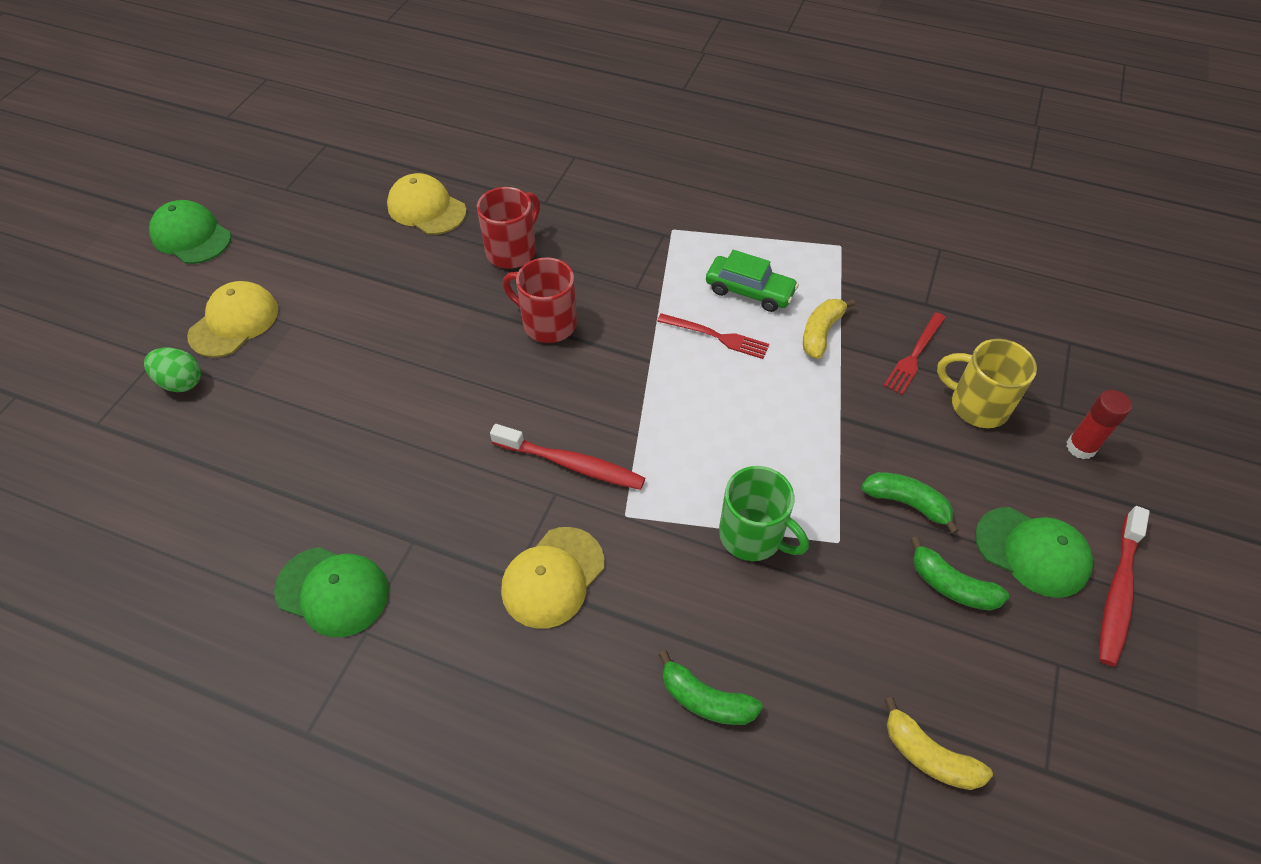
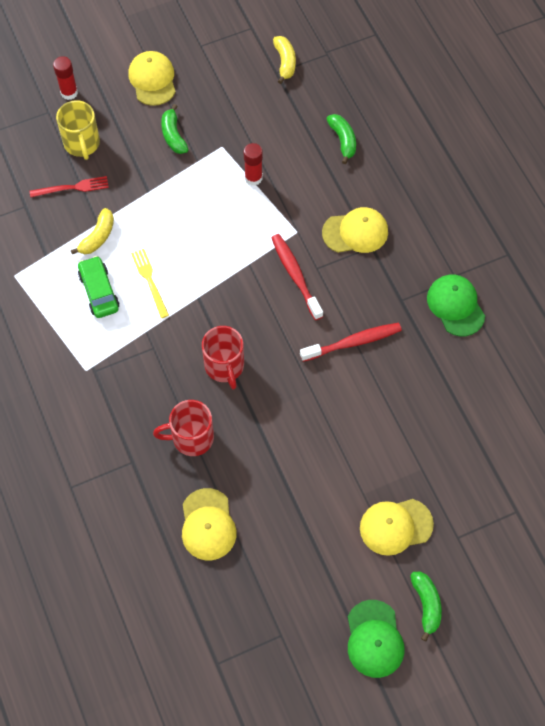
camera: 135 degrees left, 10 degrees up
(181, 382) = (453, 502): green egg -> none
(716, 336) = (150, 280): red fork -> yellow fork
(753, 535) = (253, 178): green mug -> red glue stick
(821, 333) = (98, 237): yellow banana -> yellow banana turned 45 degrees counterclockwise
(951, 585) = (201, 96): green banana -> green banana (426, 604)
(1032, 552) = (152, 80): green cap -> yellow cap
(1118, 592) = (143, 44): red toothbrush -> red toothbrush (353, 342)

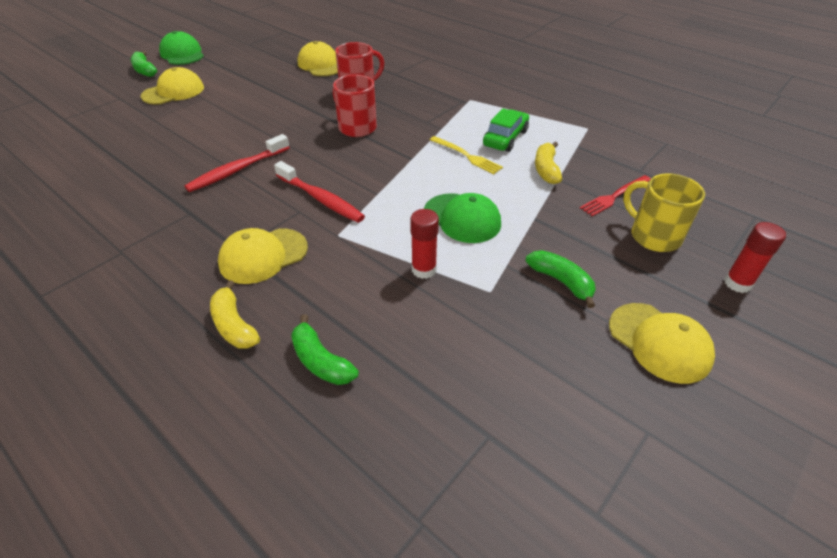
camera: 155 degrees right, 20 degrees down
(99, 291) = (505, 138): green car -> green car turned 105 degrees counterclockwise
(285, 62) = (486, 463): yellow banana -> yellow banana (234, 325)
(455, 306) = (120, 226): green cap -> green cap (462, 218)

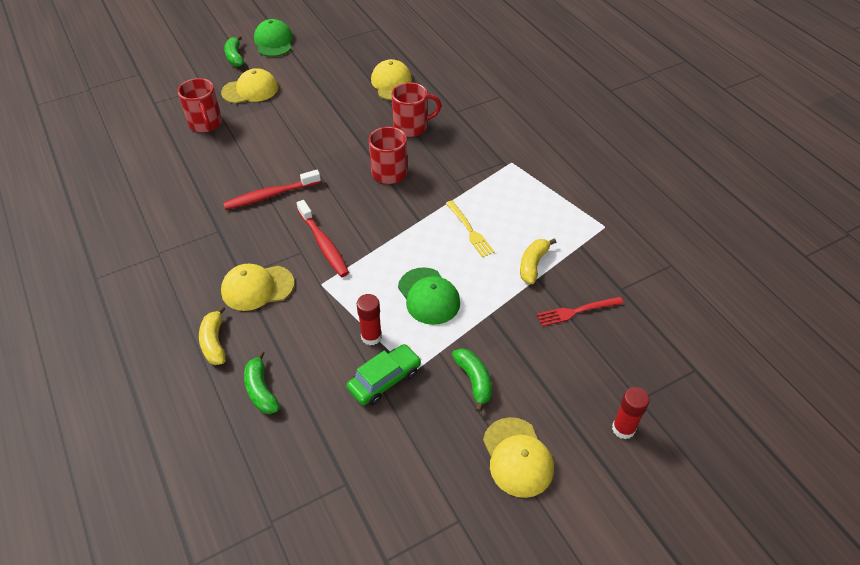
camera: 20 degrees right, 5 degrees up
(133, 125) = (206, 123): none -> red mug
(505, 138) = (517, 218): green car -> green car (385, 380)
(653, 236) = (583, 362): yellow mug -> none

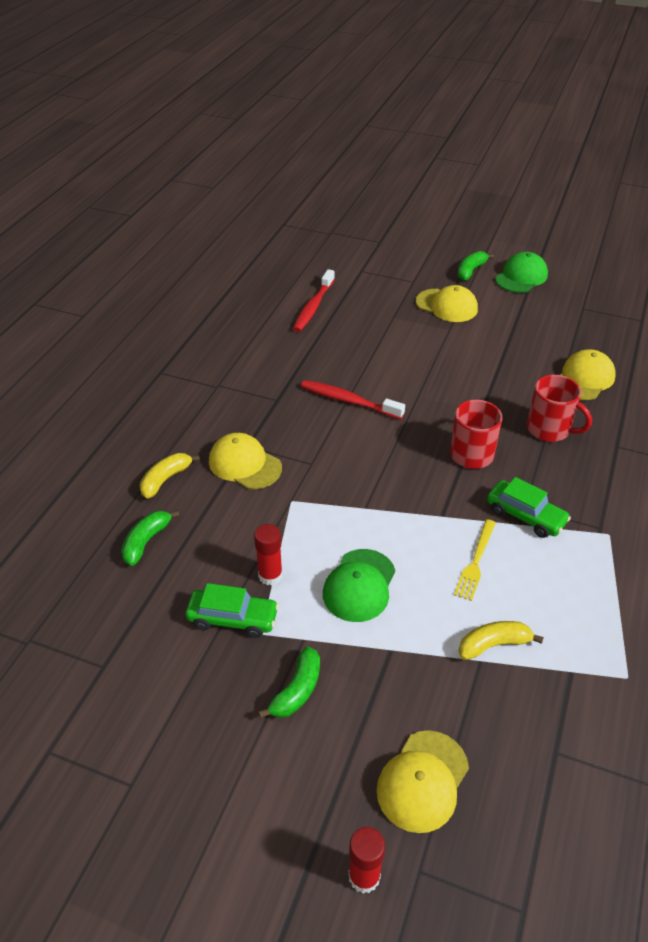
camera: 50 degrees right, 5 degrees down
(206, 123) = (376, 311): red mug -> none
(323, 244) = (336, 471): red toothbrush -> red toothbrush (313, 307)
(461, 185) = (525, 516): none -> green car
(517, 457) = (240, 790): yellow cap -> yellow cap (422, 781)
(576, 311) = (476, 726): red fork -> none

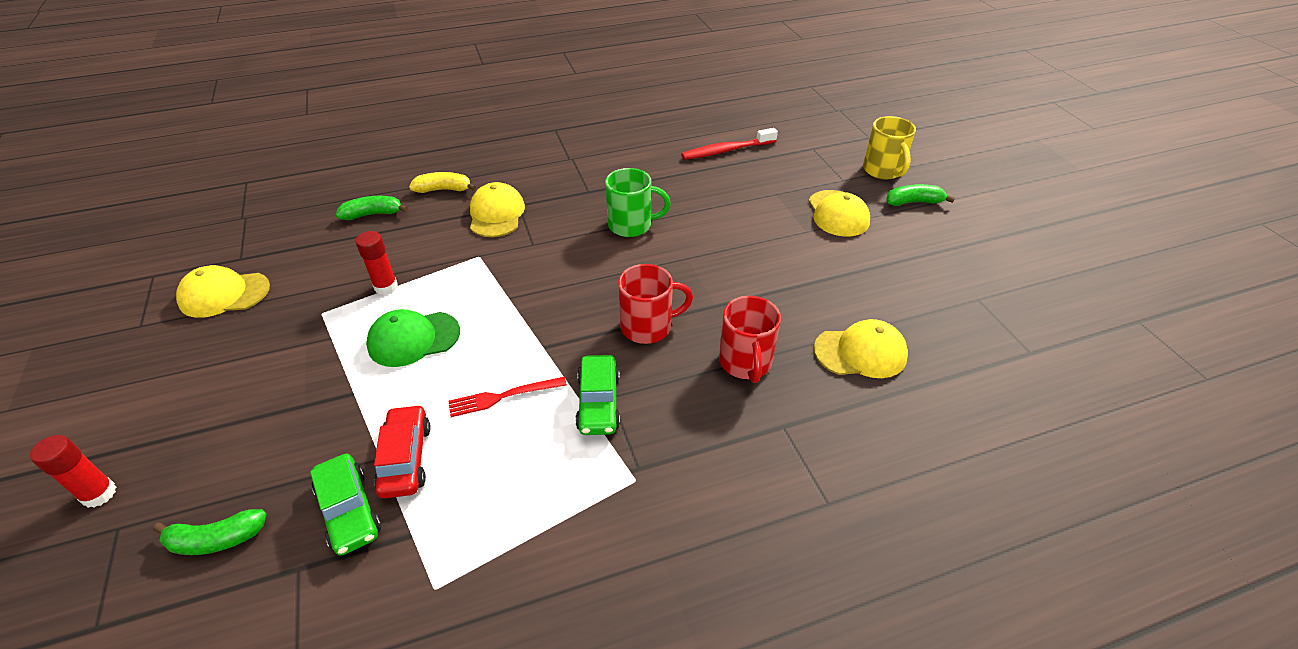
camera: 50 degrees right, 0 degrees up
(233, 618) = (326, 291): green car -> green car (349, 511)
(297, 690) = (273, 361): green banana -> green banana (216, 539)
(349, 401) = (631, 225): red toothbrush -> green mug
(422, 781) = (215, 484): yellow cap -> yellow cap (224, 294)
(424, 260) = (883, 170): none -> yellow mug
(475, 562) = (503, 396): yellow fork -> red fork
(493, 645) = (406, 458): yellow banana -> red car
(521, 277) = (958, 235): green cap -> none

